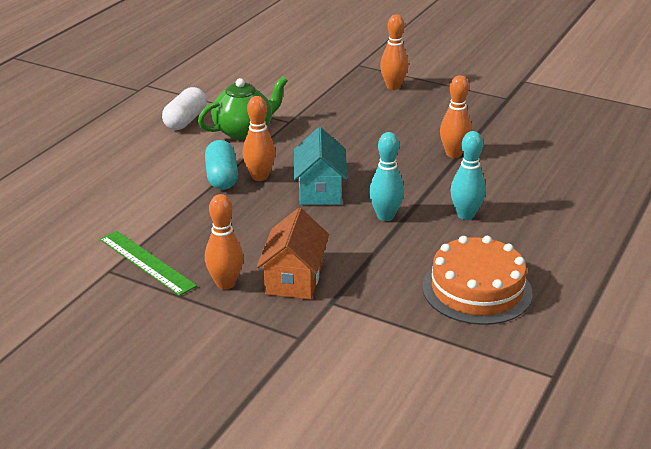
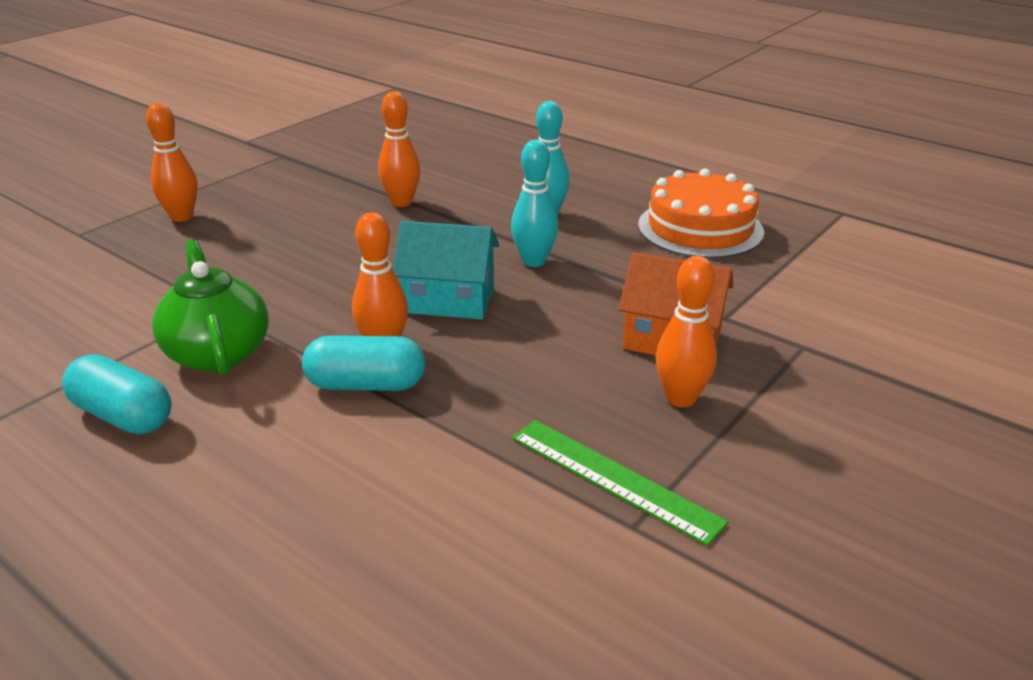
camera: 80 degrees left, 0 degrees up
(146, 262) = (613, 479): green ruler -> green ruler turned 75 degrees clockwise
(185, 120) = (123, 416): white capsule -> turquoise capsule

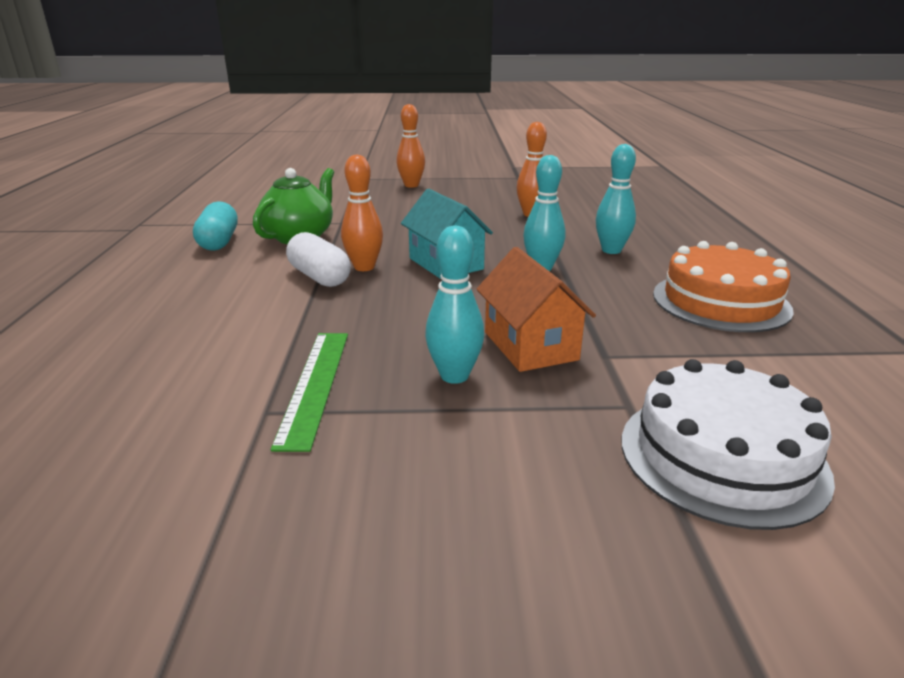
camera: 50 degrees right, 5 degrees down
(366, 385) = (319, 277): turquoise capsule -> white capsule
(680, 398) = (454, 376): orange bowling pin -> turquoise bowling pin
(892, 347) = (722, 456): none -> white cake

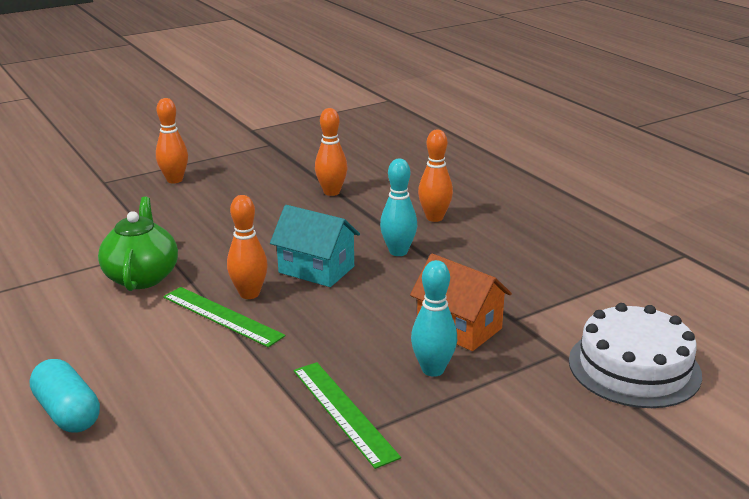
camera: 30 degrees left, 0 degrees up
(219, 242) = (63, 306): turquoise capsule -> turquoise capsule (68, 412)
(319, 277) = (222, 316): white capsule -> green ruler
(611, 250) = (434, 218): turquoise bowling pin -> orange bowling pin
(720, 301) = (549, 248): orange cake -> none

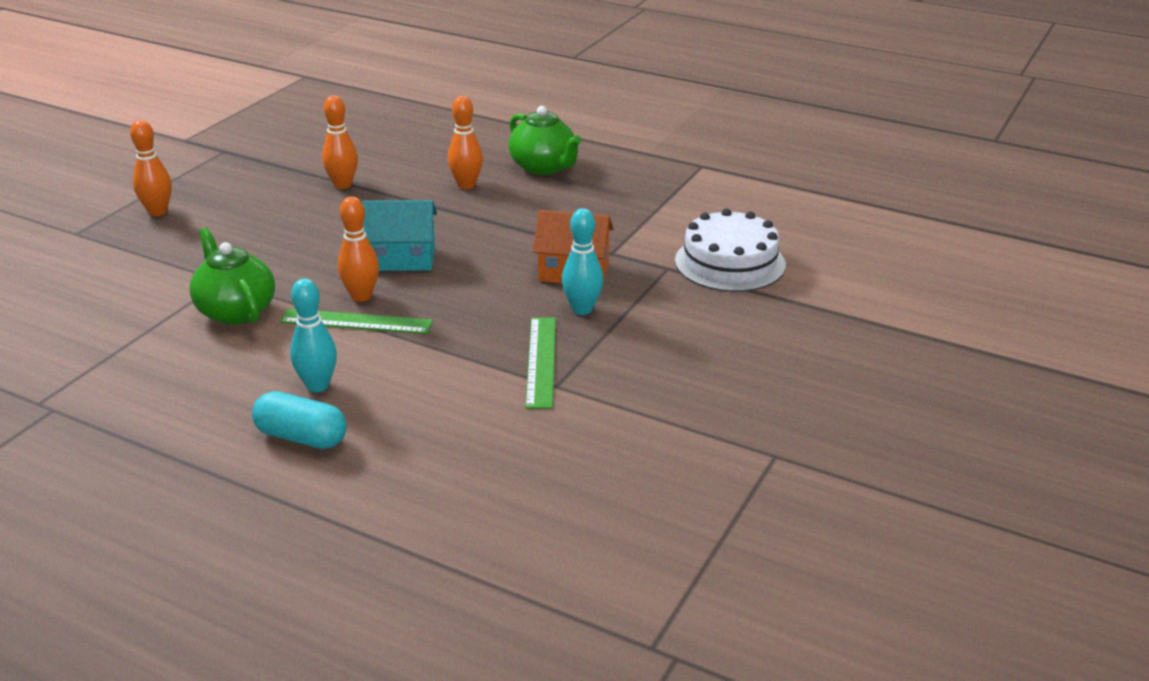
camera: 30 degrees left, 5 degrees up
(343, 412) = (541, 361): green ruler -> green ruler turned 60 degrees clockwise
(398, 252) = (462, 224): turquoise bowling pin -> turquoise bowling pin (317, 385)
(520, 218) = (544, 167): none -> green teapot

